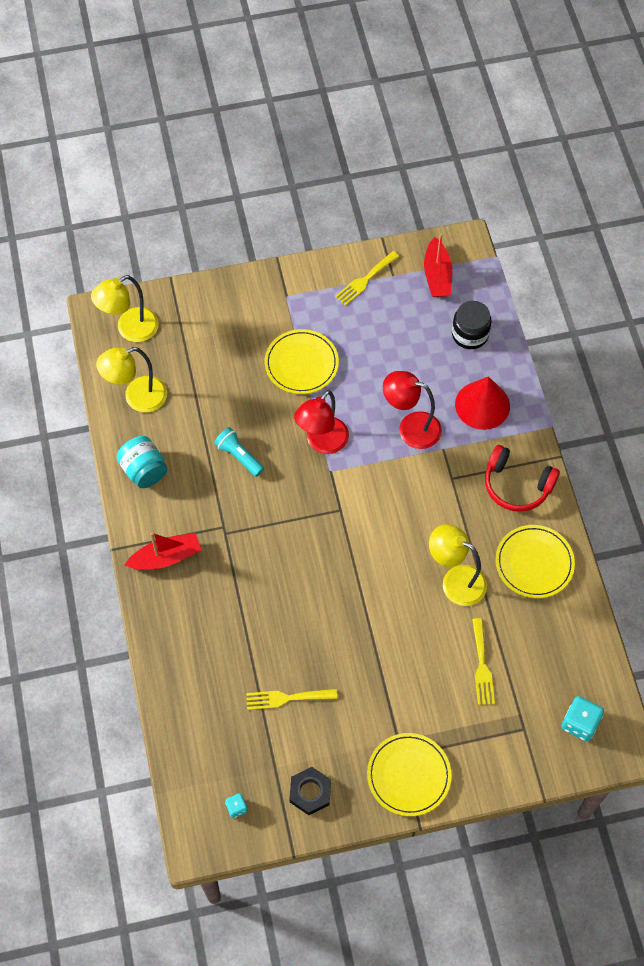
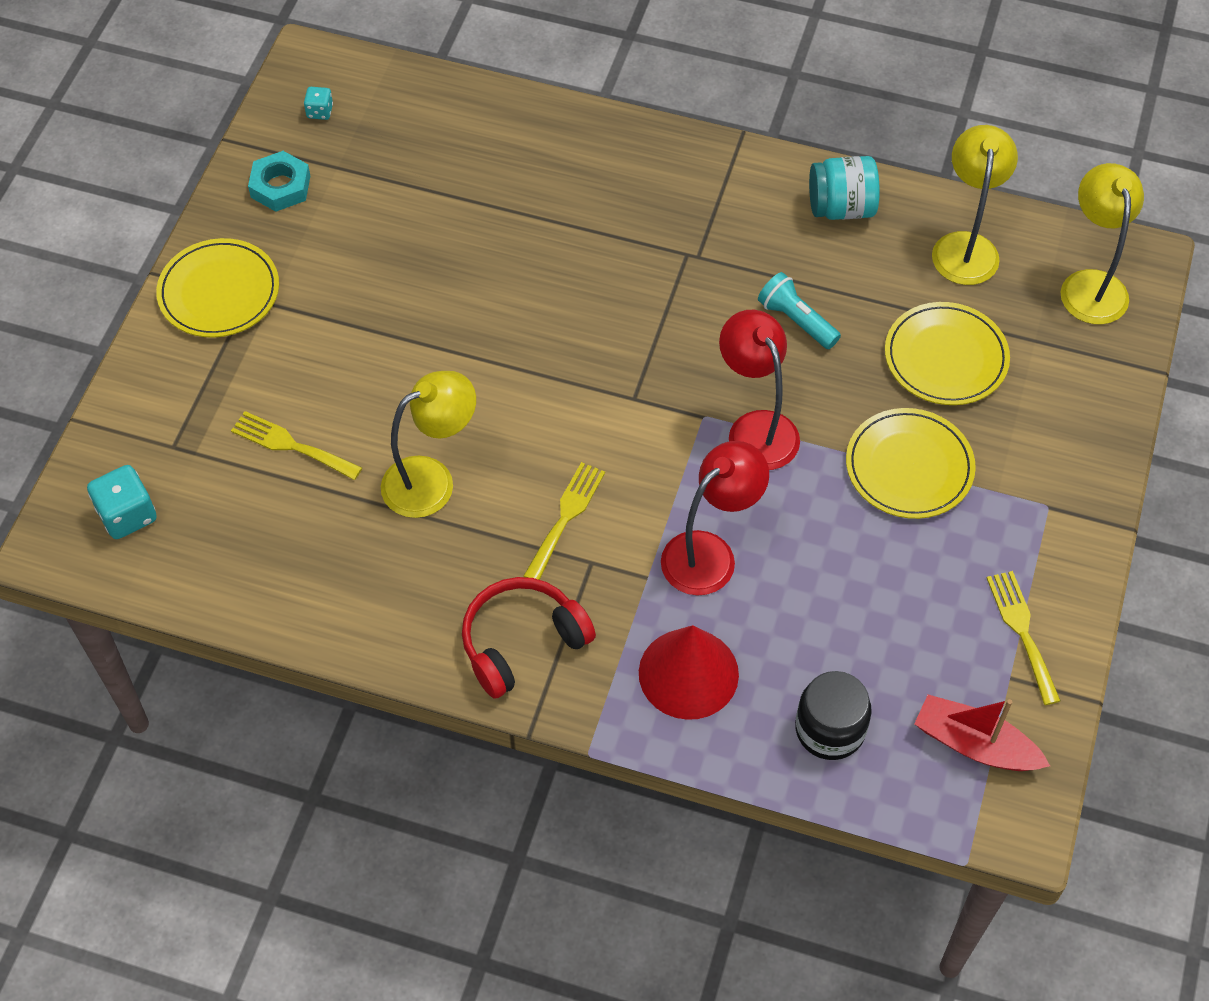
camera: 120 degrees right, 5 degrees down
(166, 557) = (694, 178): red boat -> none
(239, 456) = (796, 320): turquoise flashlight -> turquoise flashlight turned 120 degrees counterclockwise
(286, 698) = (413, 216): yellow fork -> yellow fork (566, 517)
(310, 792) = (280, 186): black nut -> turquoise nut
(534, 563) = (386, 593): yellow plate -> yellow plate (945, 357)

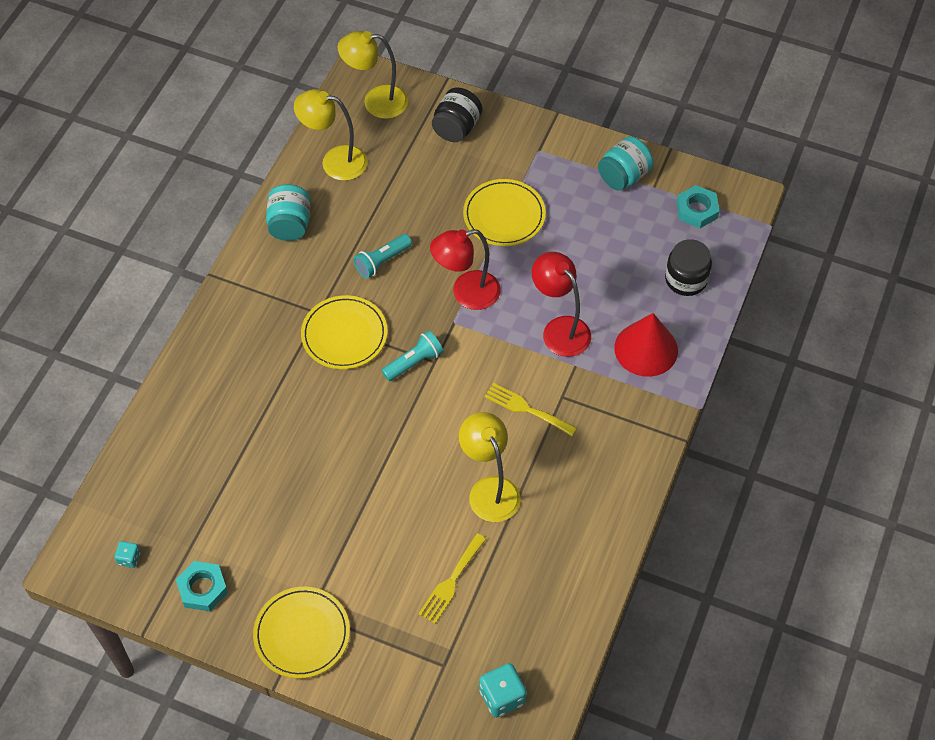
camera: 85 degrees left, 0 degrees up
(522, 642) = (620, 441): red headphones -> none
(629, 374) = (414, 362): none -> turquoise flashlight
(945, 357) = (422, 184): yellow plate -> yellow plate (344, 335)
(974, 744) = (697, 210): red boat -> turquoise nut
(1022, 631) = (623, 176): yellow fork -> turquoise jar
(1066, 392) = (456, 128): none -> black jar

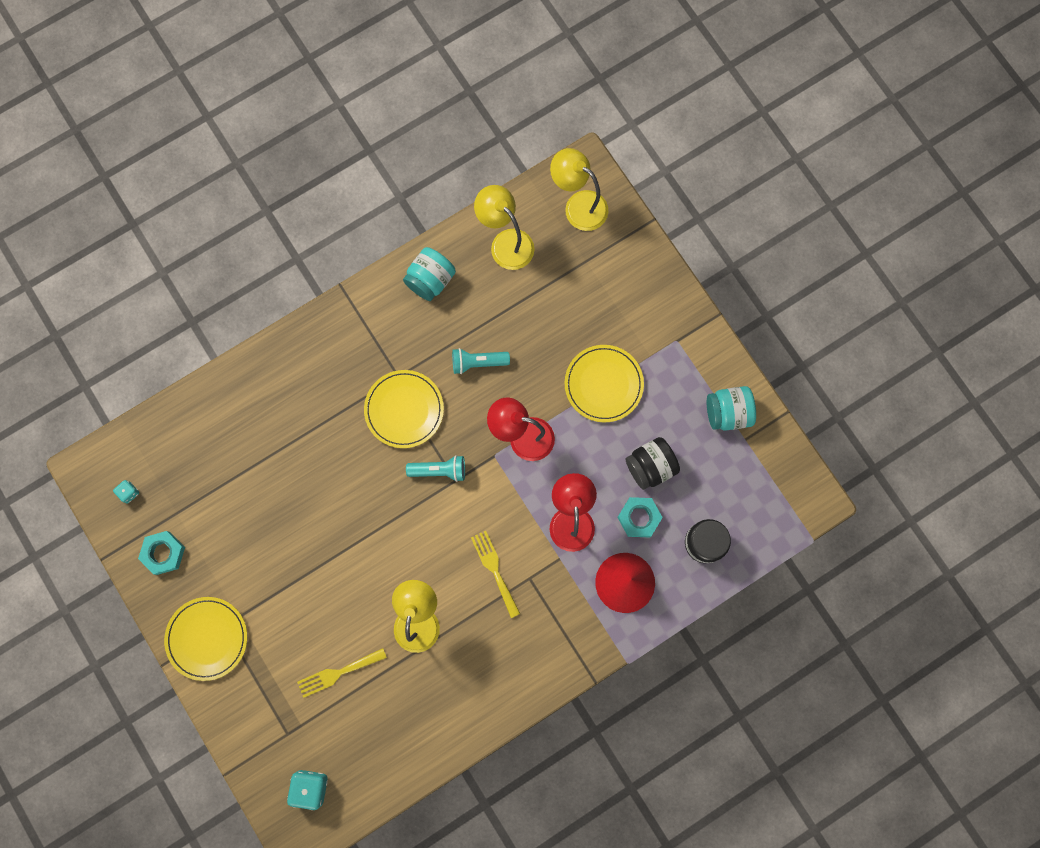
camera: 35 degrees right, 20 degrees up
(456, 128) = (625, 274): black jar -> black jar (650, 466)
(697, 210) = (763, 485): turquoise nut -> turquoise nut (639, 518)

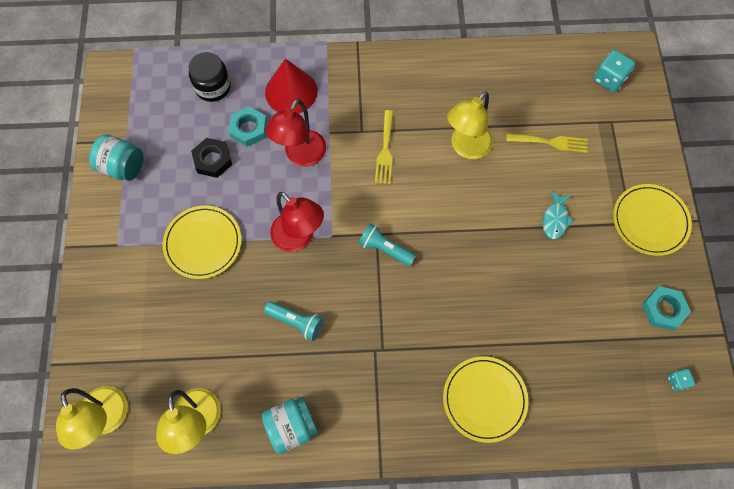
camera: 150 degrees left, 10 degrees down
(297, 589) = (555, 219): none -> turquoise fish
(404, 409) = (386, 317): yellow plate -> yellow plate (484, 399)
(650, 466) = (213, 160): black jar -> black nut

